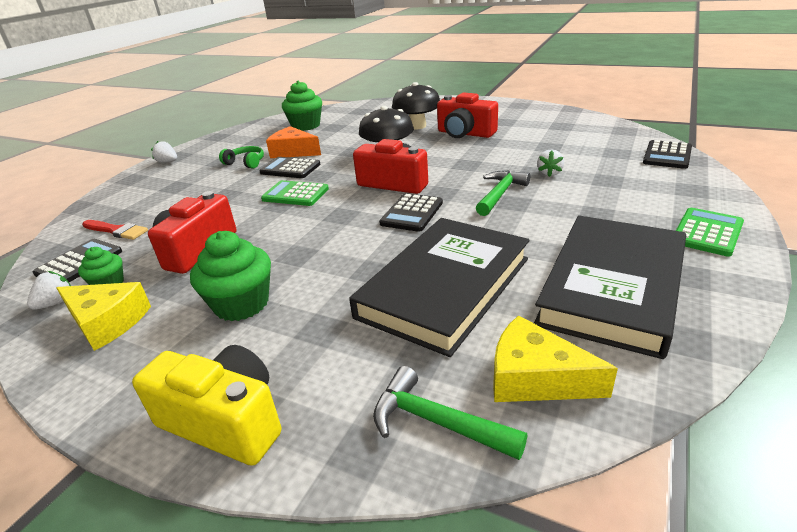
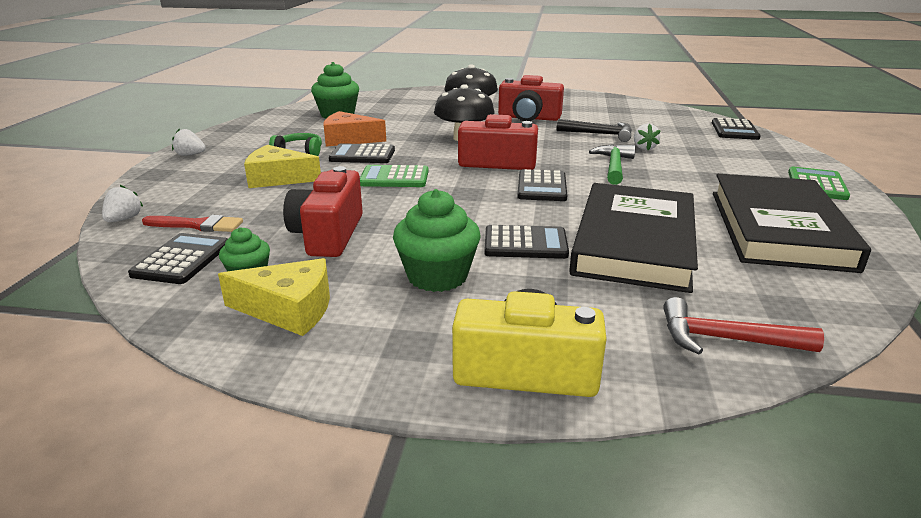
camera: 20 degrees left, 5 degrees down
(56, 303) = (196, 299): white strawberry -> white strawberry (124, 219)
(344, 277) = (525, 243): none -> black calculator
(437, 422) = (726, 339): green hammer -> red hammer
(517, 155) = (599, 134): none -> black hammer
(535, 378) = (777, 298): yellow cheese -> yellow cheese (278, 178)

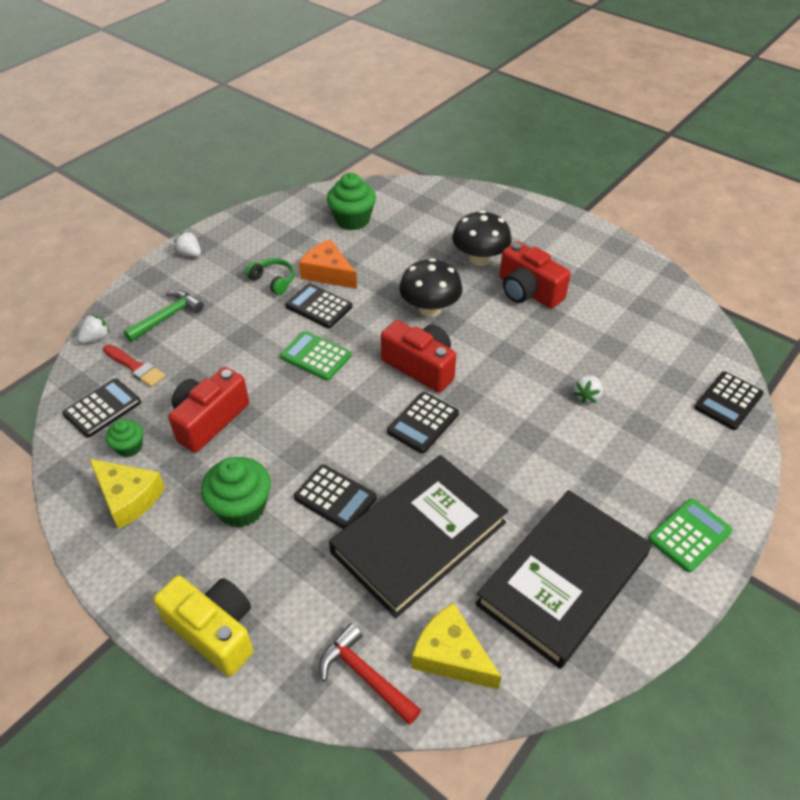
camera: 30 degrees right, 20 degrees up
(278, 178) = (229, 320): yellow cheese -> yellow cheese (451, 655)
(599, 134) = (568, 352): black hammer -> none
(614, 166) = (521, 417): green hammer -> green hammer (167, 317)

